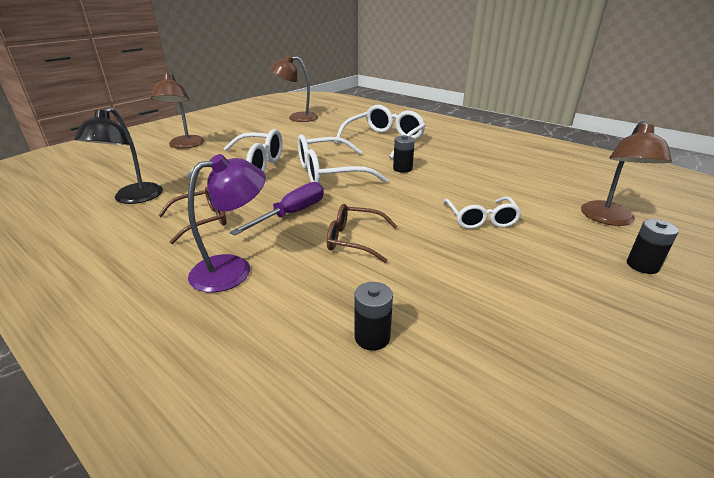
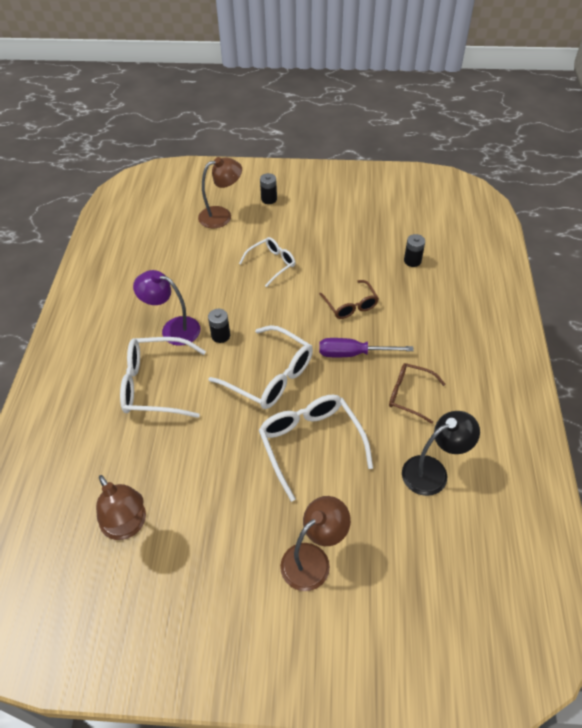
camera: 125 degrees left, 20 degrees up
(233, 269) = (428, 337): purple lamp -> purple lamp (173, 329)

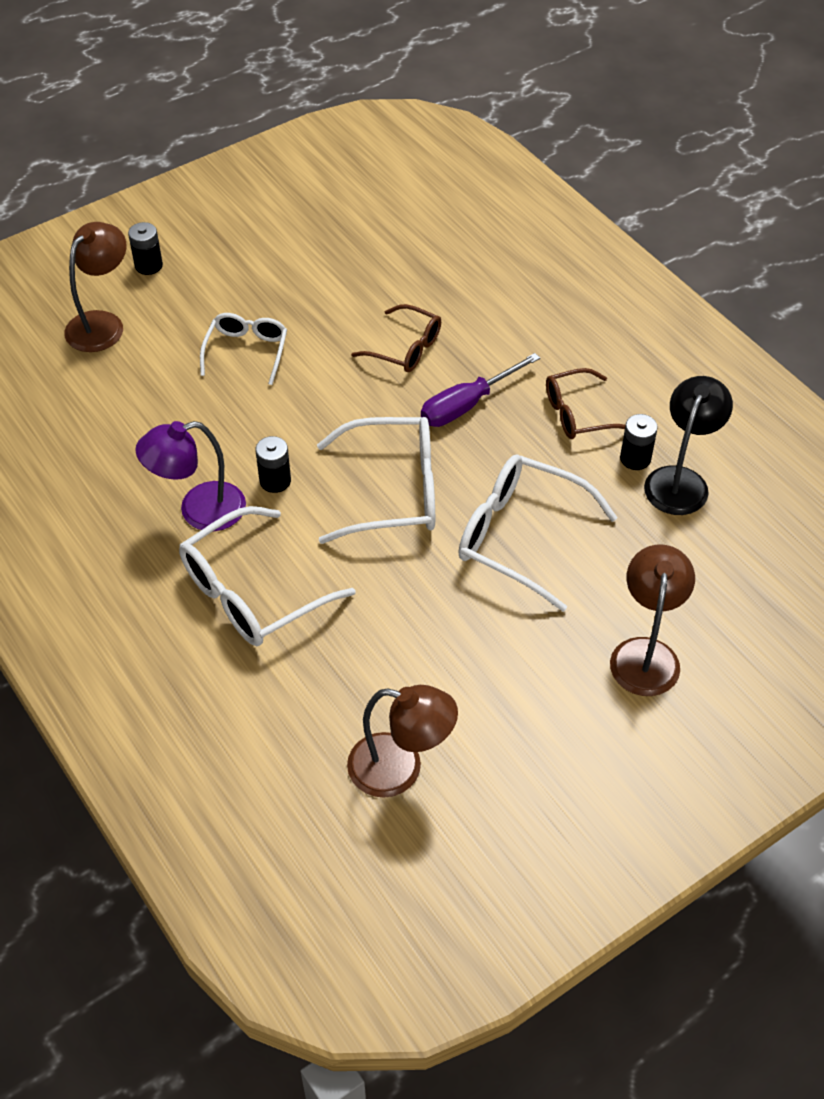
camera: 40 degrees left, 0 degrees up
(412, 261) = (428, 251): black battery -> black battery (635, 458)

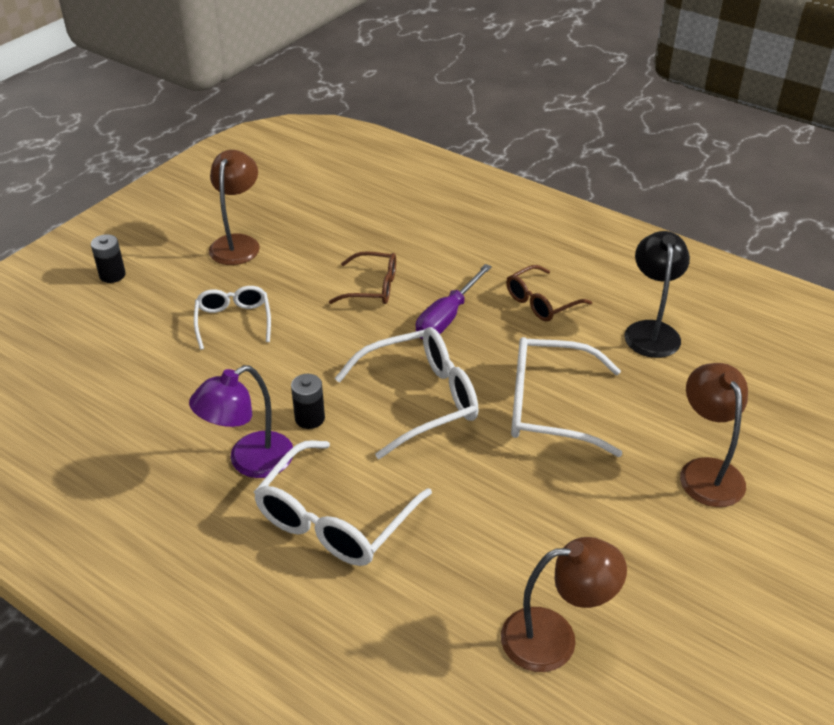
camera: 20 degrees left, 10 degrees down
(102, 323) = (87, 329): brown lamp -> brown lamp (238, 243)
(635, 458) = (606, 324): black battery -> none

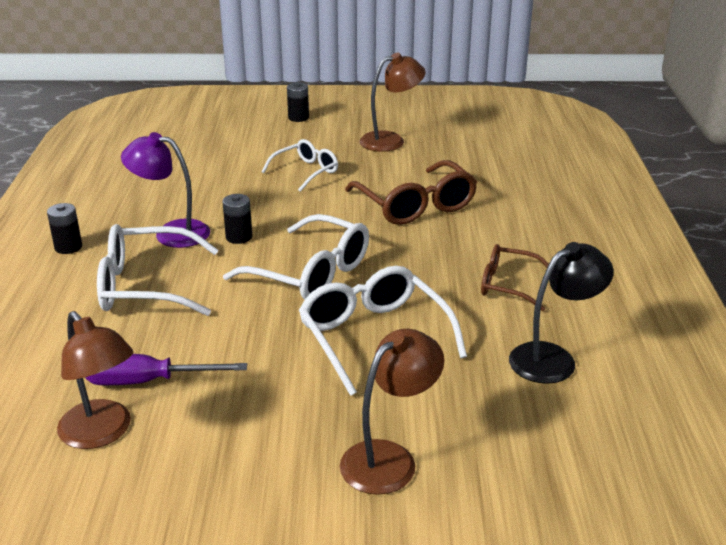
camera: 55 degrees right, 10 degrees down
(193, 554) = (68, 247): none -> black battery
(372, 287) = (416, 205): brown glasses -> brown glasses, size x1.63
(447, 317) = (425, 249): purple screwdriver -> purple screwdriver (148, 381)

